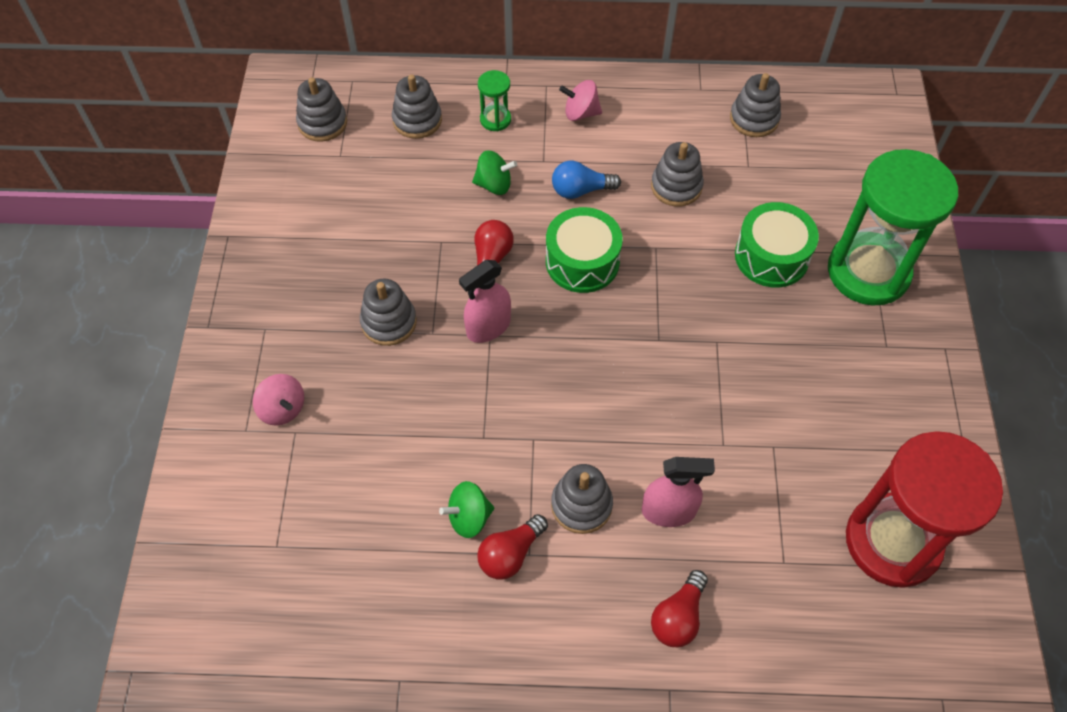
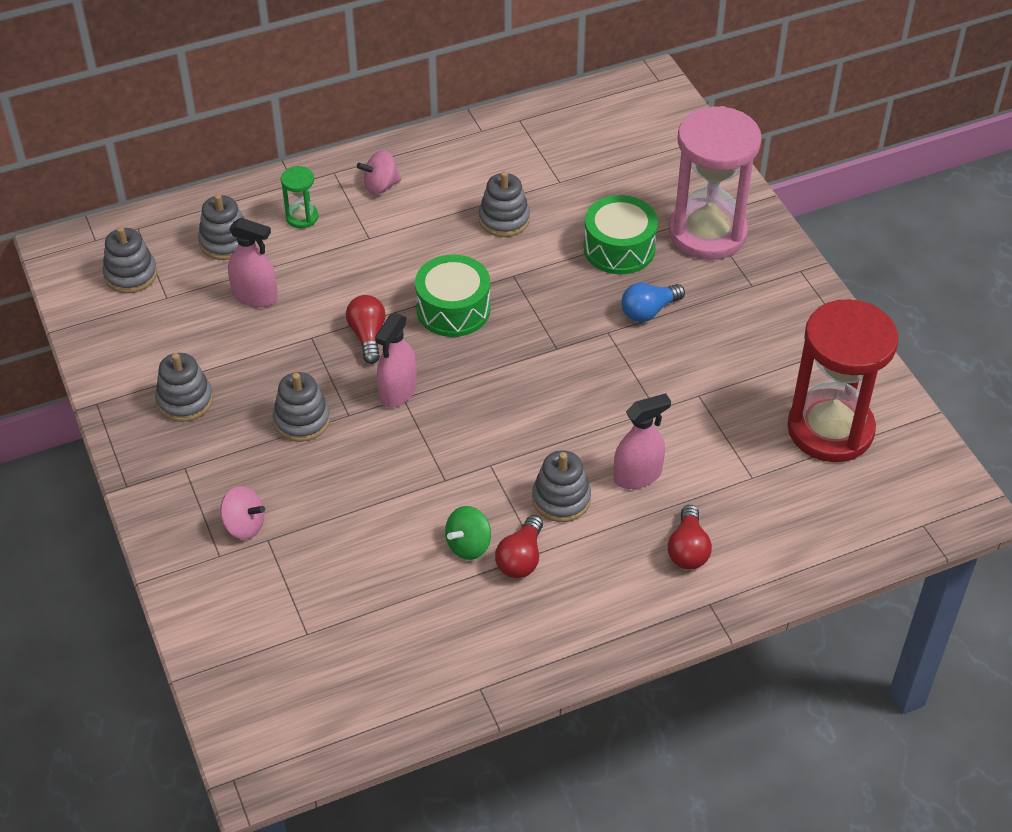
camera: 25 degrees left, 10 degrees down
(414, 183) = (255, 296): none -> pink spray bottle
(494, 185) = (334, 273): green spinning top -> none
(580, 190) = (418, 251): blue light bulb -> blue light bulb (649, 311)
(754, 119) = (543, 140): grey stacking toy -> grey stacking toy (185, 400)
(868, 272) = (707, 233): green hourglass -> pink hourglass

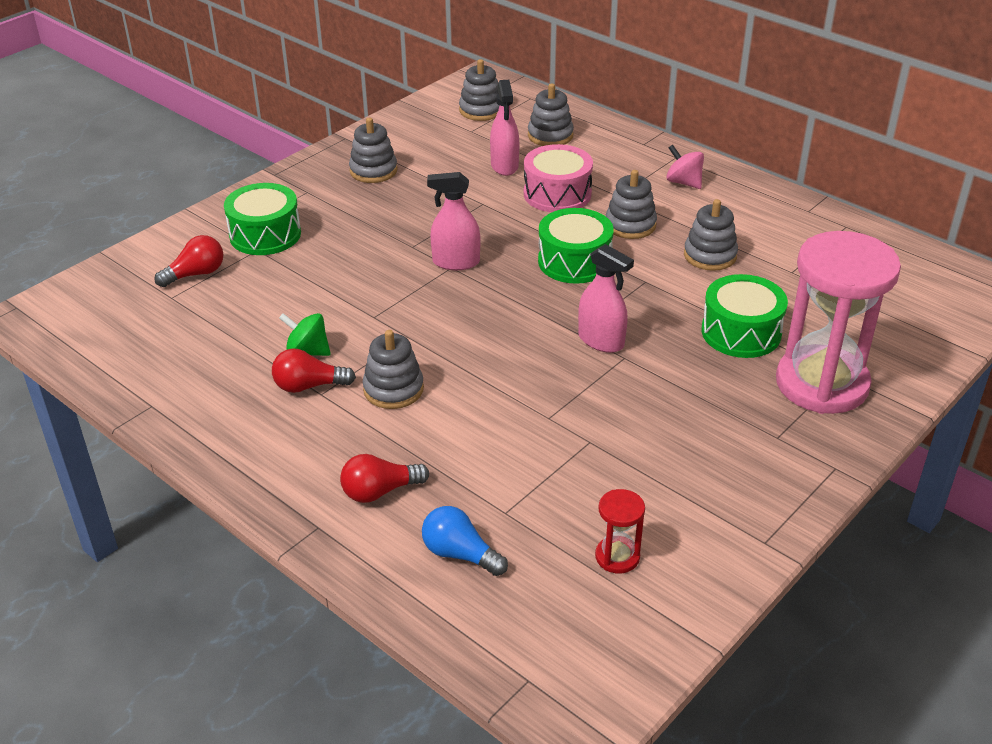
camera: 65 degrees right, 10 degrees down
(244, 525) = (265, 235): pink spinning top -> green drum
(302, 217) = (610, 159): green hourglass -> none
(302, 420) = (390, 226): grey stacking toy -> grey stacking toy (630, 225)
(335, 278) = (557, 194): none -> pink drum
(368, 336) = (506, 229): red light bulb -> red light bulb (196, 274)
(637, 475) = (453, 429): pink spray bottle -> pink spray bottle (601, 341)
(649, 311) = (675, 375): blue light bulb -> blue light bulb (460, 554)
(830, 429) = (617, 557): red hourglass -> red hourglass, size x0.42

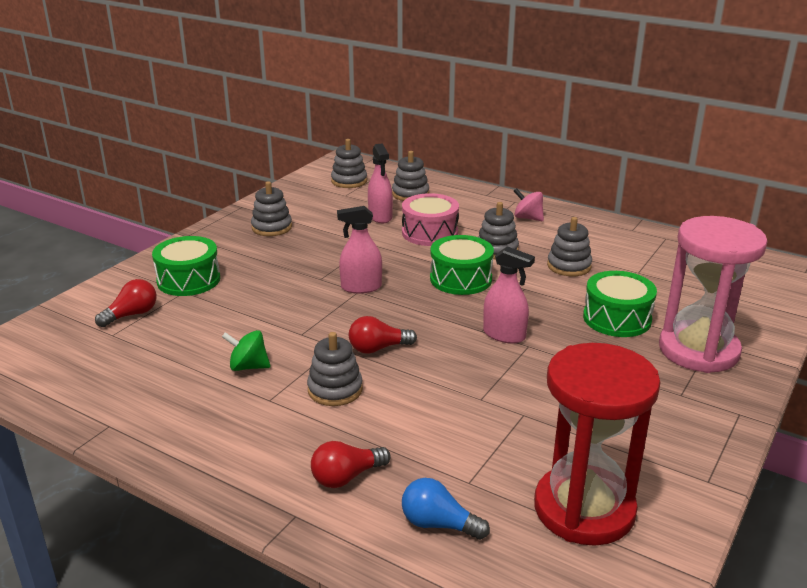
camera: 10 degrees left, 10 degrees down
(309, 386) = (256, 394): red light bulb -> red light bulb (378, 348)
(617, 557) = (584, 509): red hourglass -> red hourglass, size x2.39

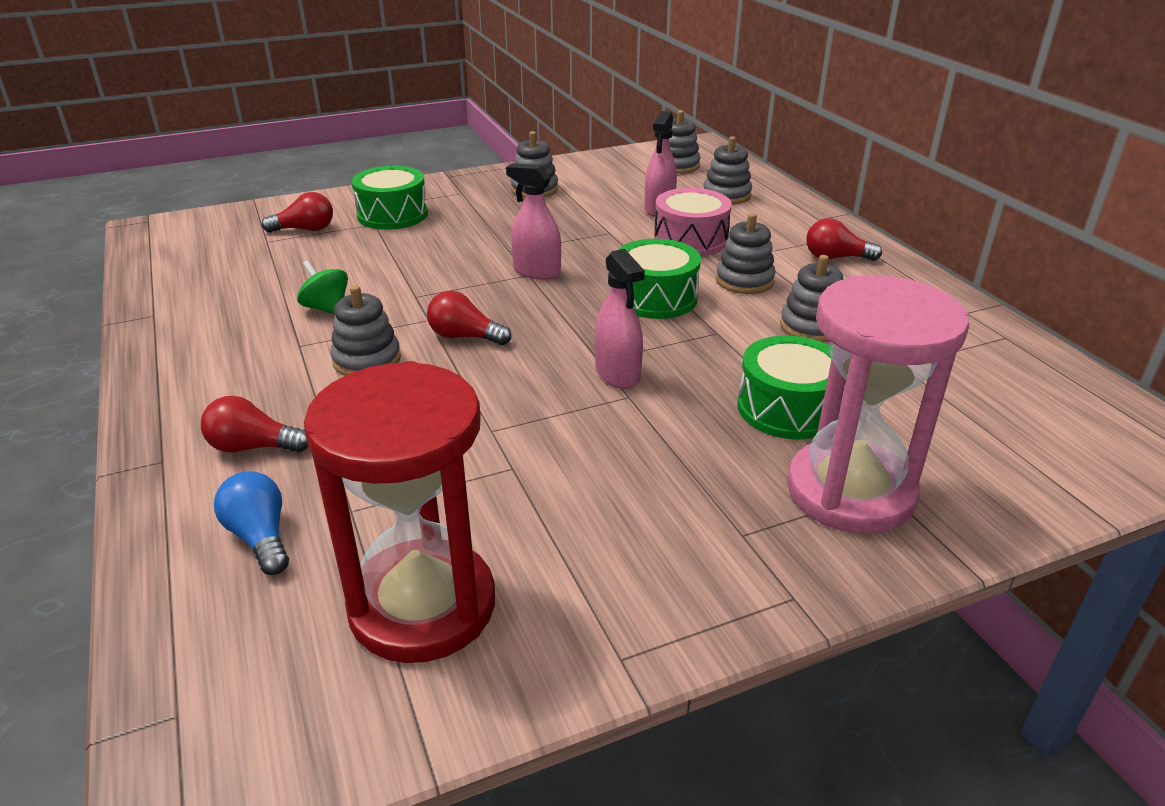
camera: 35 degrees right, 5 degrees up
(528, 218) = (835, 258): pink spinning top -> red light bulb

